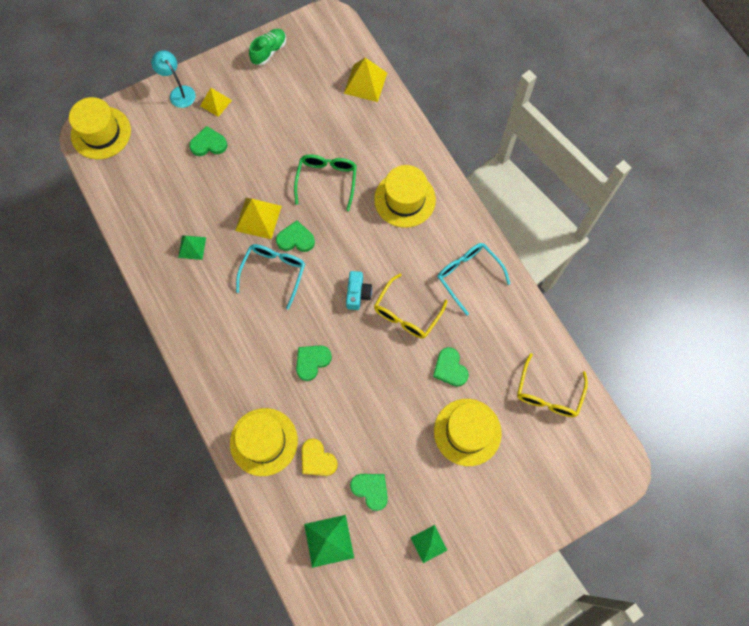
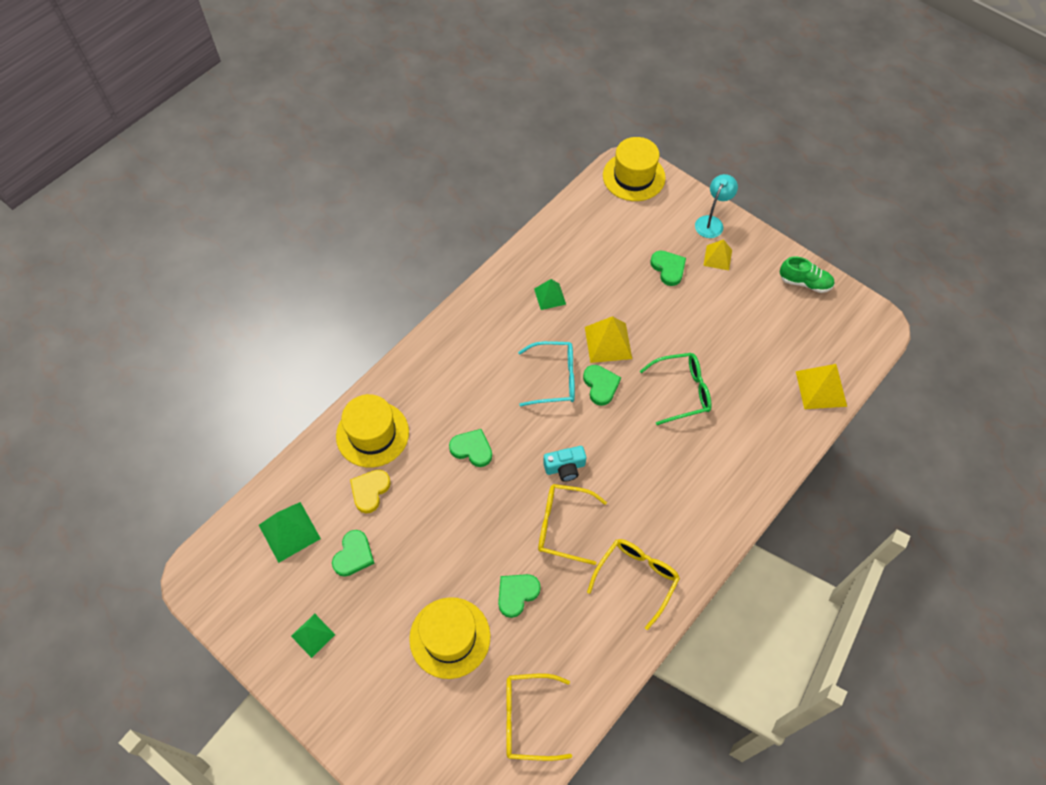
camera: 70 degrees right, 10 degrees down
(405, 199) = (698, 478): yellow hat -> none
(468, 276) = (636, 578): turquoise glasses -> yellow glasses

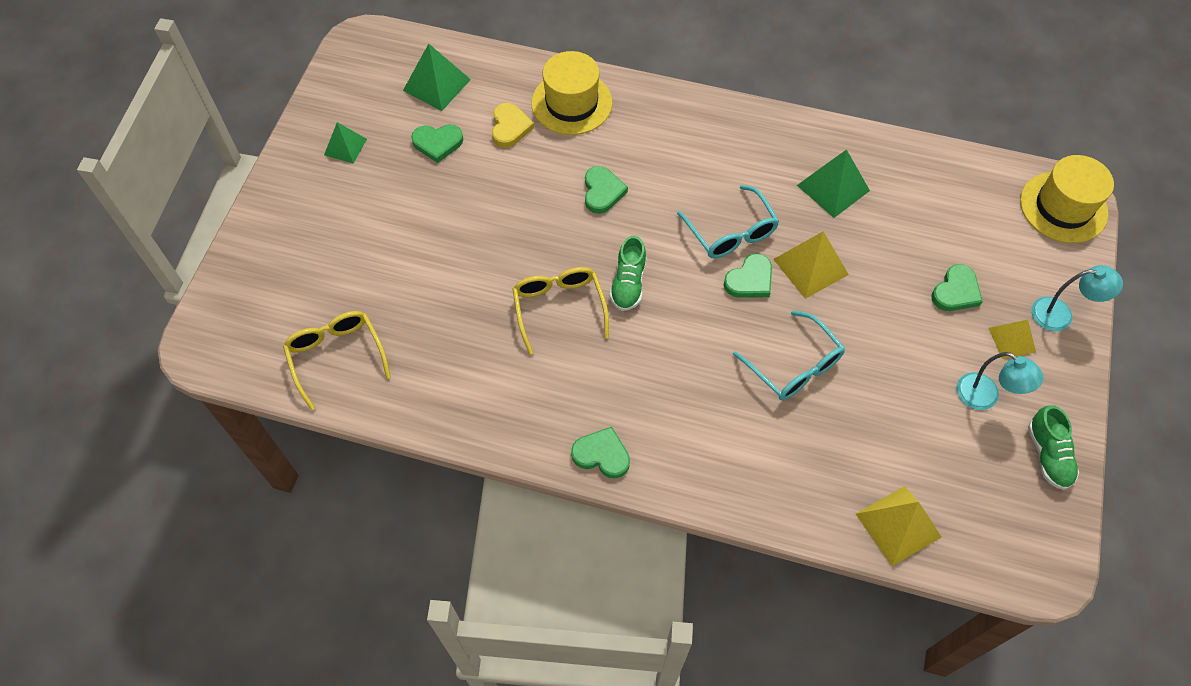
camera: 65 degrees right, 0 degrees up
(370, 491) = (510, 127): yellow heart -> yellow heart turned 90 degrees clockwise
(450, 637) = (391, 256): yellow hat -> none
(517, 594) = (462, 295): green heart -> green heart (602, 455)
(550, 296) = (833, 187): green pyramid -> green pyramid, size x1.55
(565, 467) = (628, 284): turquoise camera -> green shoe
(636, 578) = (533, 402): yellow glasses -> none
(681, 391) = (794, 366): green glasses -> turquoise glasses
(752, 294) = (985, 397): none -> turquoise lamp

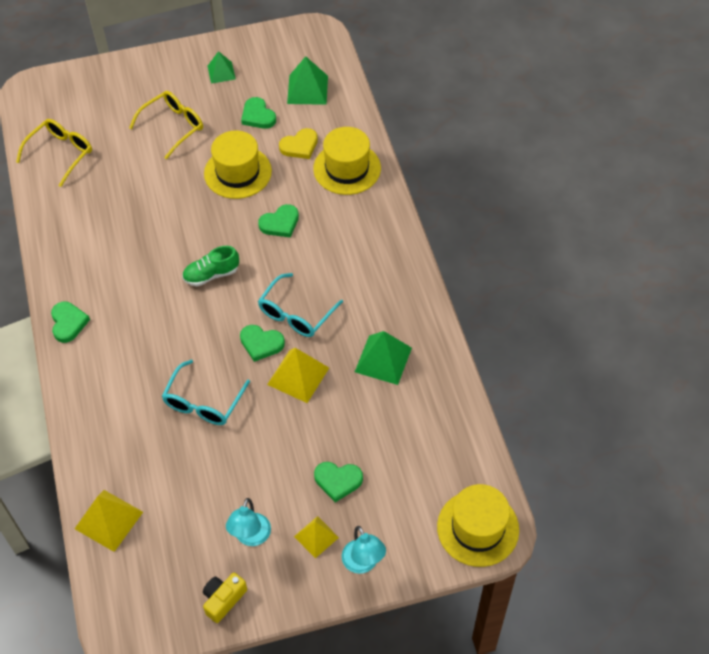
camera: 60 degrees right, 5 degrees down
(503, 197) = (237, 172): none -> yellow hat
(559, 308) = (167, 246): yellow glasses -> yellow glasses (173, 127)
(1048, 455) = (223, 599): green shoe -> yellow camera

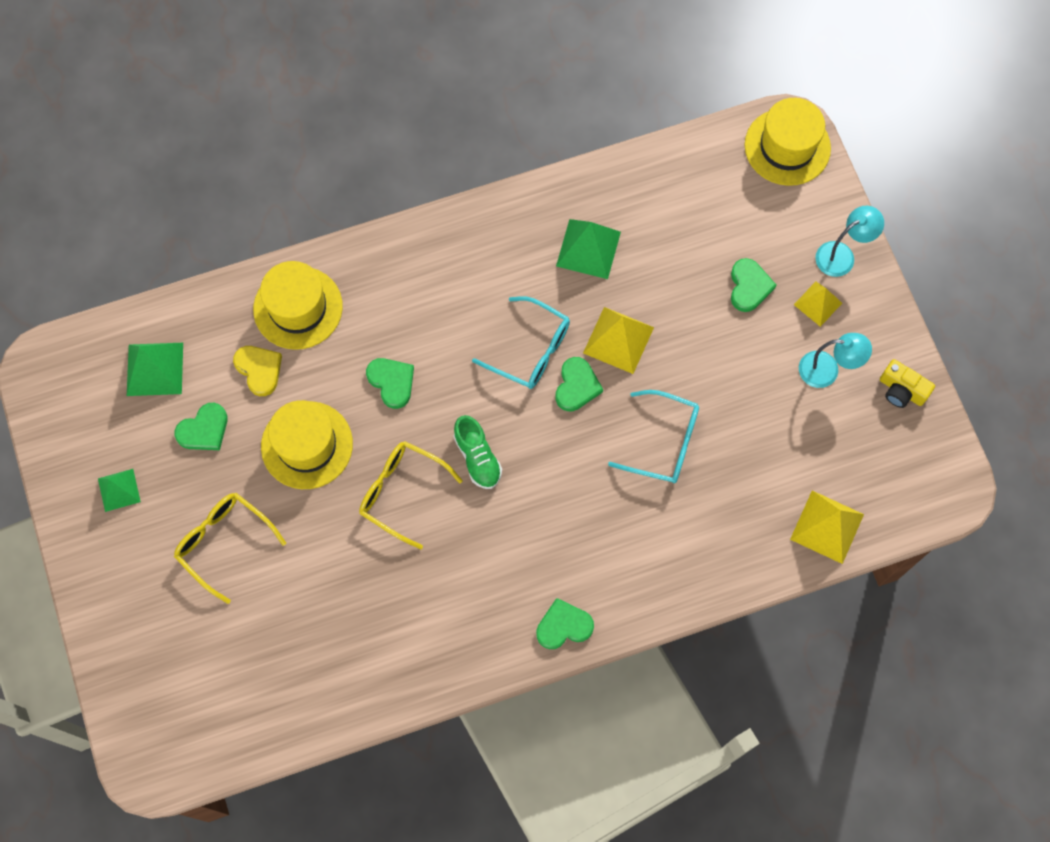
camera: 95 degrees left, 15 degrees up
(60, 154) = (277, 694): yellow glasses -> yellow glasses (402, 493)

